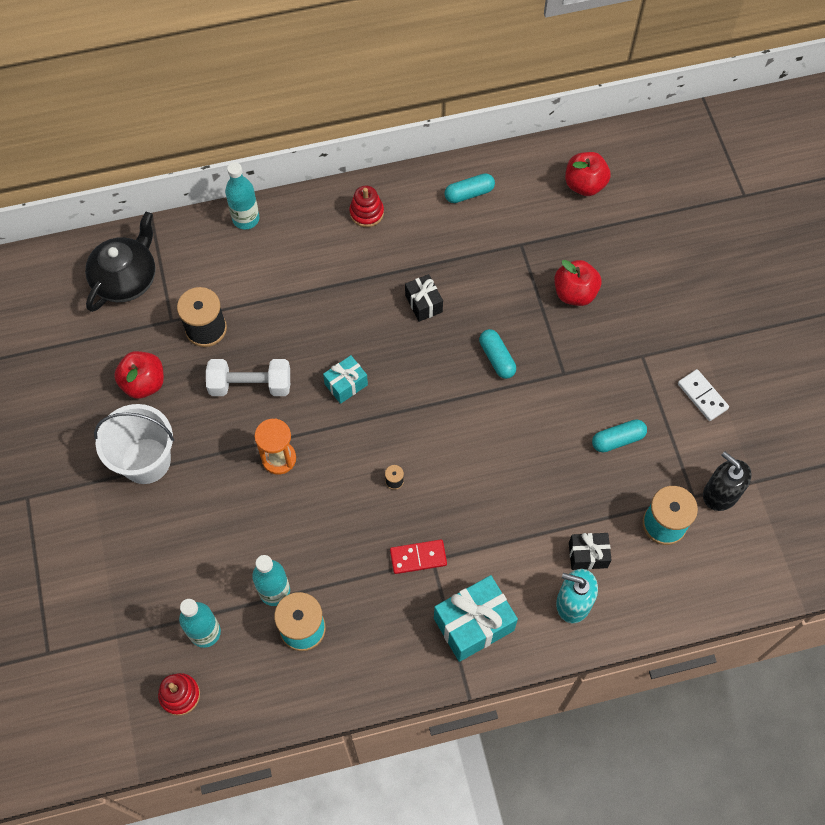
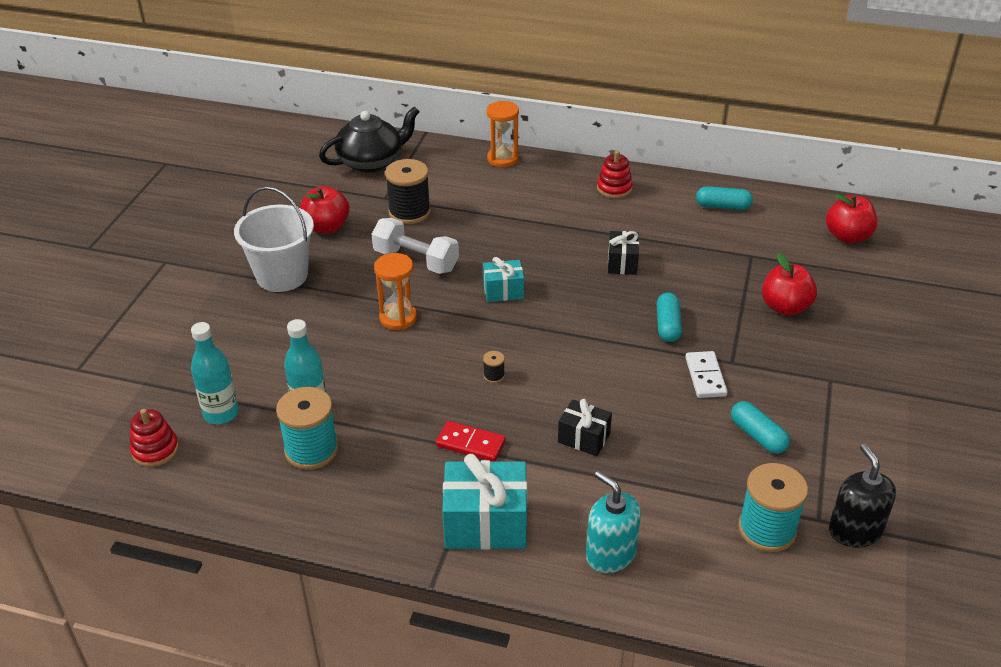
camera: 30 degrees right, 25 degrees down
(246, 219) = (502, 159): turquoise bottle -> orange hourglass
(588, 555) = (657, 519): black gift -> black gift (584, 438)
(618, 439) = (758, 436): turquoise capsule -> turquoise capsule turned 45 degrees clockwise
(702, 396) = (883, 438): white domino -> white domino (705, 377)

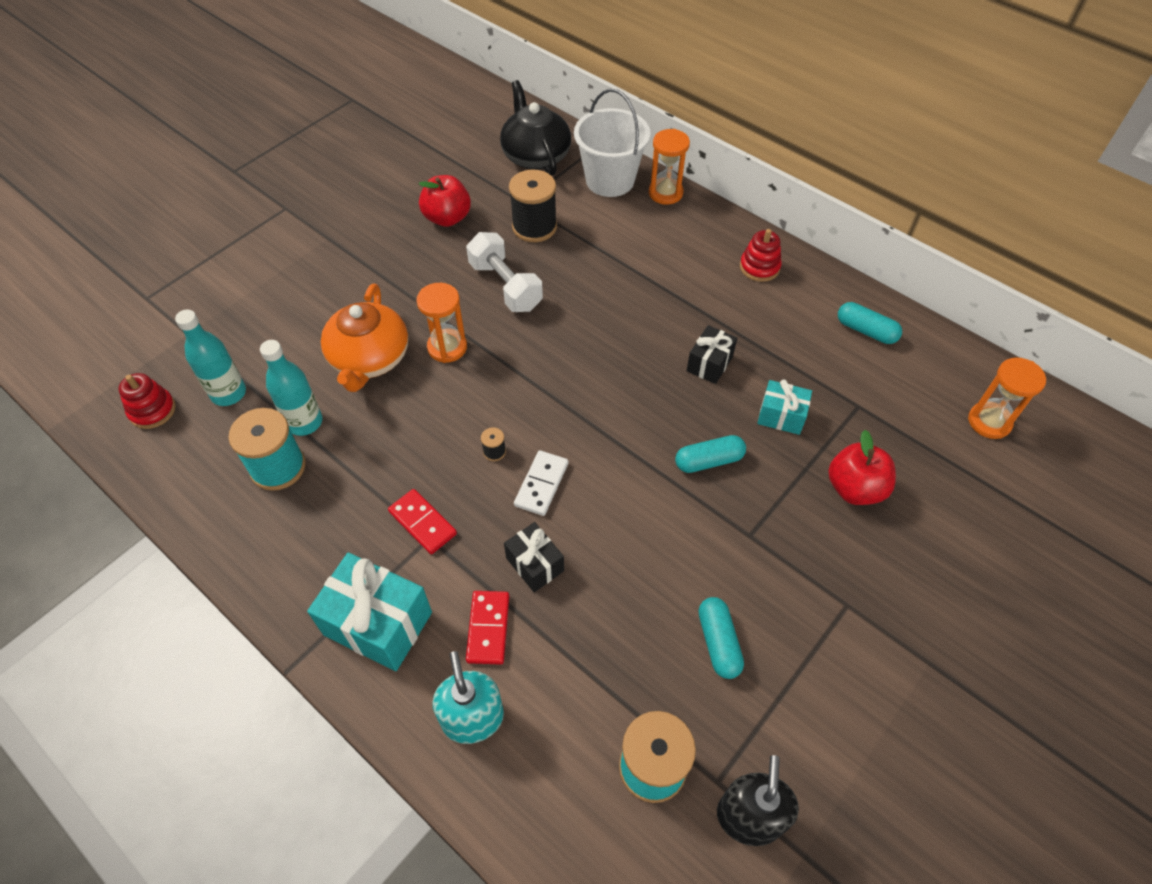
camera: 25 degrees right, 15 degrees up
(282, 275) = (374, 259): white bucket -> white bucket (610, 180)
(334, 347) = (369, 359): none -> orange teapot
(371, 161) = (535, 155): black teapot -> black teapot turned 105 degrees counterclockwise
(503, 291) = (566, 353): turquoise gift -> turquoise gift (781, 416)
(578, 493) = (488, 628): none -> red domino
(667, 325) = (709, 461): turquoise capsule -> turquoise capsule turned 45 degrees clockwise
(705, 377) = (709, 542): white domino -> white domino (541, 484)
(847, 236) = (989, 422): red apple -> orange hourglass

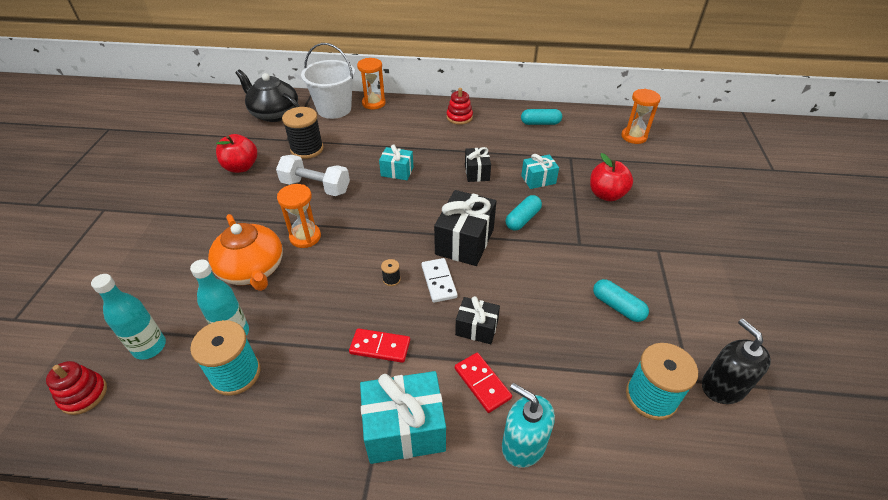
camera: 35 degrees left, 10 degrees down
(612, 451) = (464, 241): none -> black gift
(613, 312) = (397, 171): none -> turquoise gift

